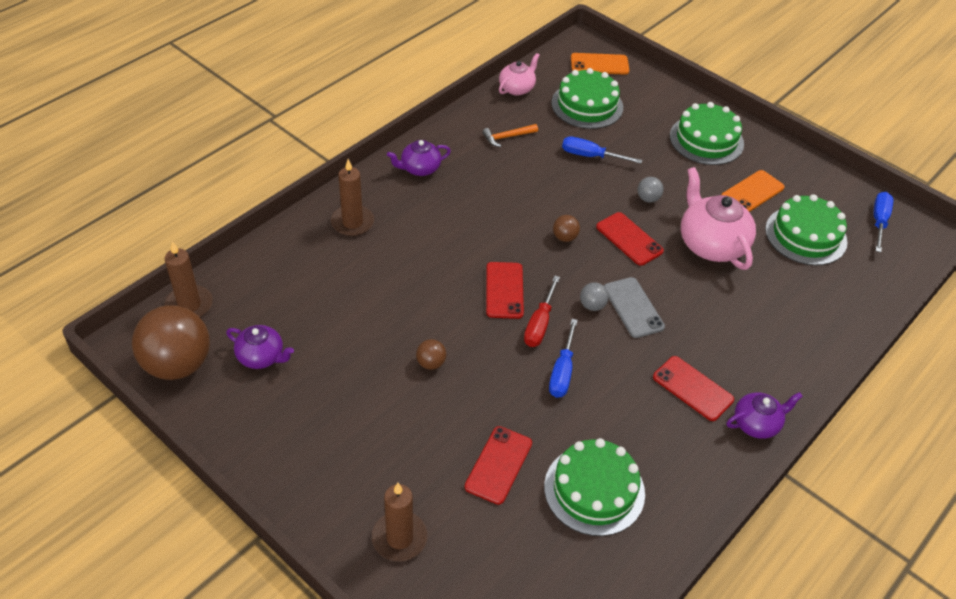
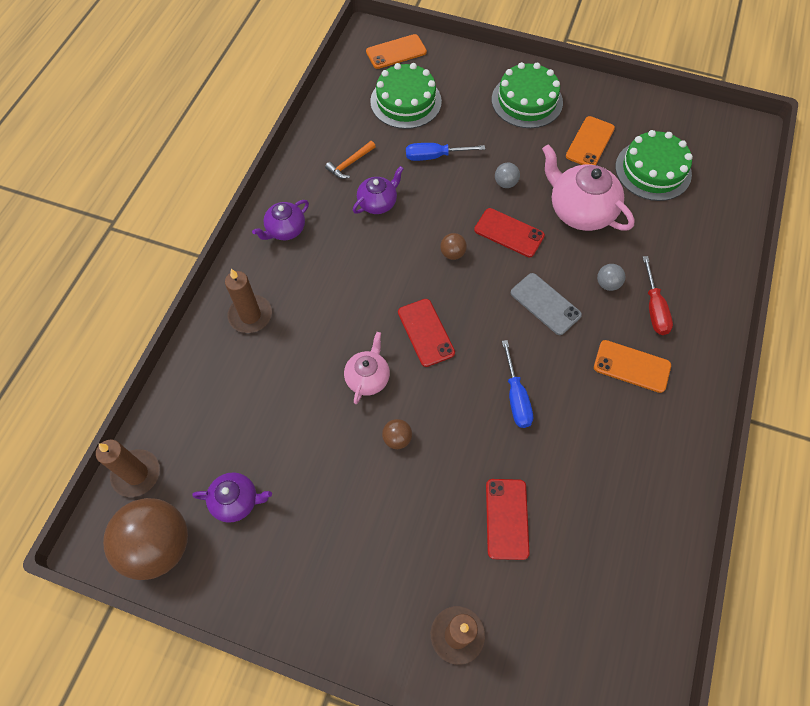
camera: 20 degrees left, 15 degrees up
(517, 88) = (333, 106): pink teapot -> pink teapot (368, 378)
(539, 324) = (473, 355): red screwdriver -> red screwdriver (654, 308)
(592, 305) = (509, 316): grey ball -> grey ball (607, 284)
(594, 490) = (598, 506): green cake -> none
(692, 388) = (631, 366): red phone -> orange phone
(756, 424) = (698, 379): purple teapot -> purple teapot (378, 203)
(879, 221) = (704, 133): blue screwdriver -> none

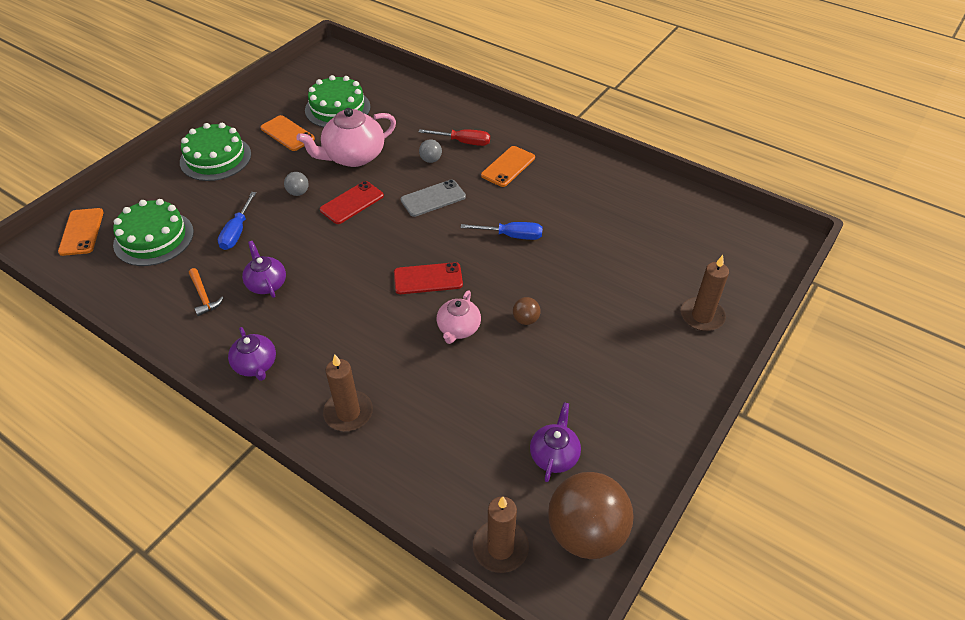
camera: 75 degrees left, 15 degrees down
(368, 378) = (458, 329): pink teapot -> pink teapot turned 105 degrees counterclockwise
(452, 253) = (354, 243): brown ball -> none
(506, 518) = (614, 266): red phone -> none

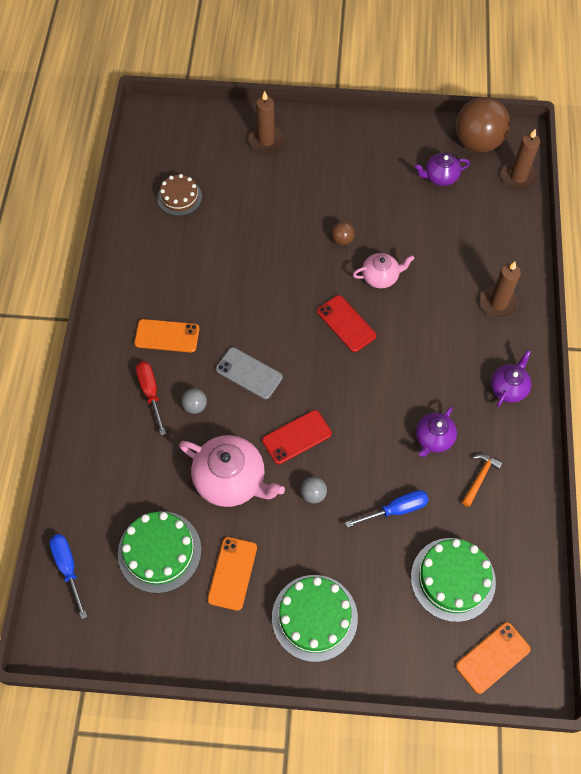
camera: 120 degrees left, 15 degrees up
(352, 203) = (297, 437): red phone -> red phone turned 45 degrees counterclockwise
(512, 236) = (258, 290): blue screwdriver -> blue screwdriver (68, 568)
(658, 224) = (179, 197): none -> brown cake

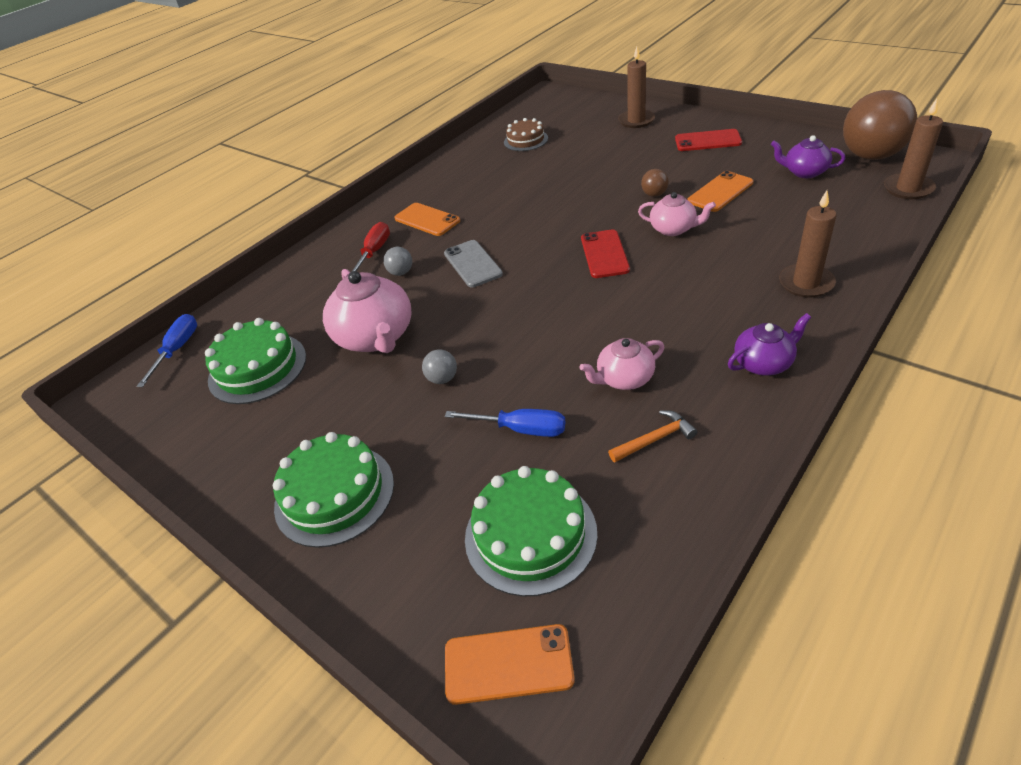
camera: 40 degrees right, 20 degrees down
(232, 573) = (298, 414): orange phone -> orange phone (720, 192)
(297, 437) = (471, 326): red phone -> red phone (708, 141)
(433, 438) = (624, 378): purple teapot -> pink teapot

